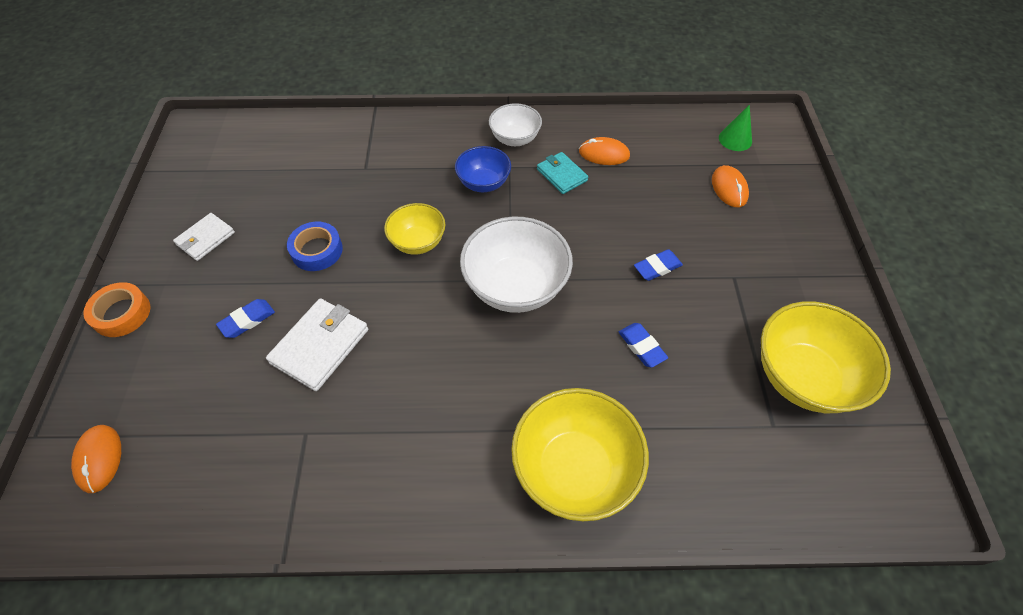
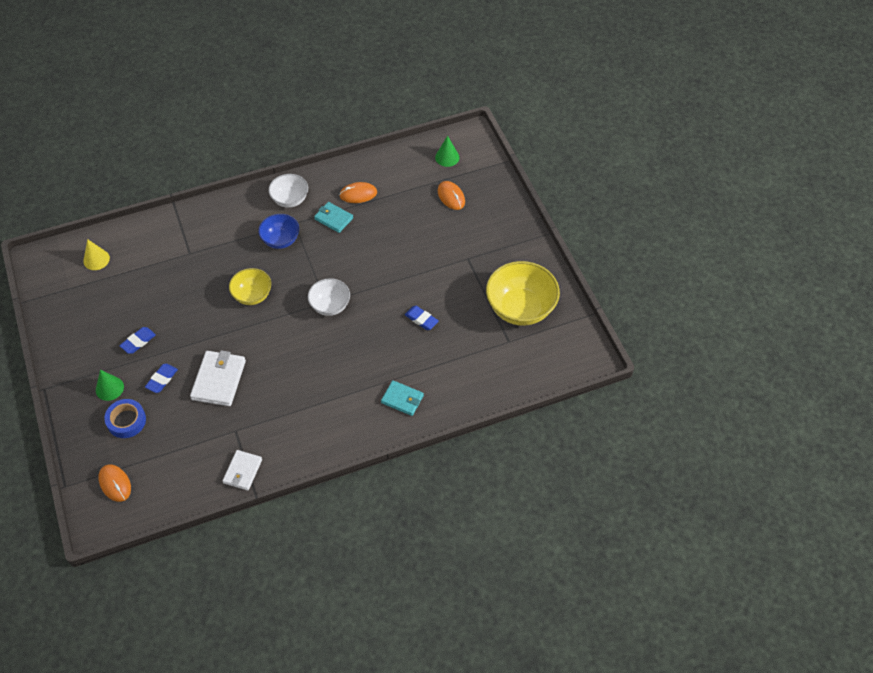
camera: 20 degrees left, 0 degrees up
(122, 313) = (72, 401): orange tape -> none
(176, 311) = (109, 388): none -> green cone
(205, 238) = (100, 336): white wallet -> white wallet (243, 471)
(255, 146) = (96, 259): none -> yellow cone
(317, 250) = (184, 321): blue tape -> blue tape (126, 421)
(516, 287) = (330, 306): white bowl -> white bowl, size x0.58
(574, 469) = (402, 399): yellow bowl -> turquoise wallet
(657, 267) = (417, 266): blue eraser -> blue eraser (138, 342)

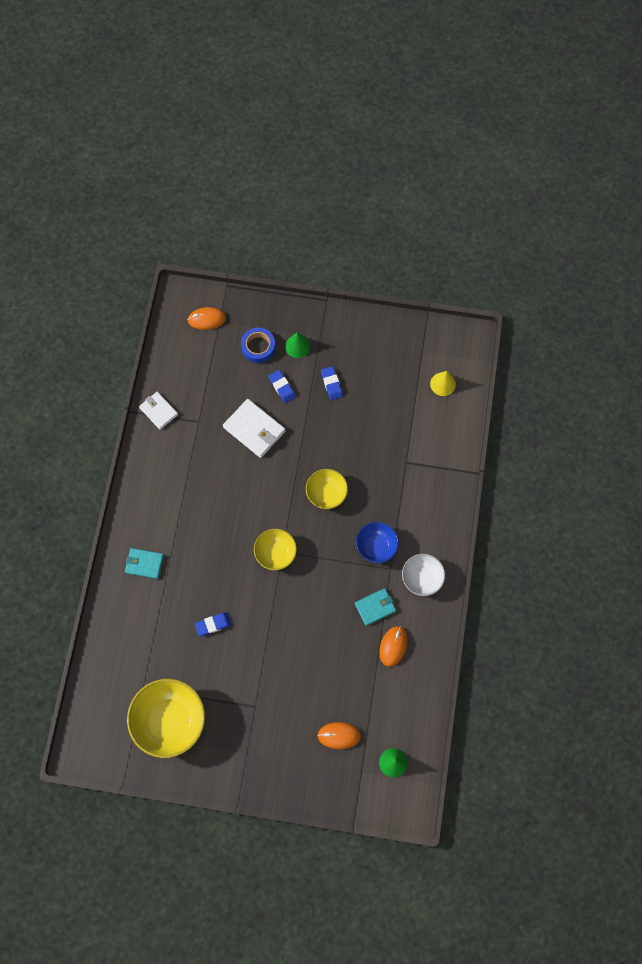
camera: 120 degrees right, 15 degrees up
(330, 306) = (275, 553): white bowl -> yellow bowl
(402, 399) = (144, 564): turquoise wallet -> turquoise wallet turned 45 degrees clockwise

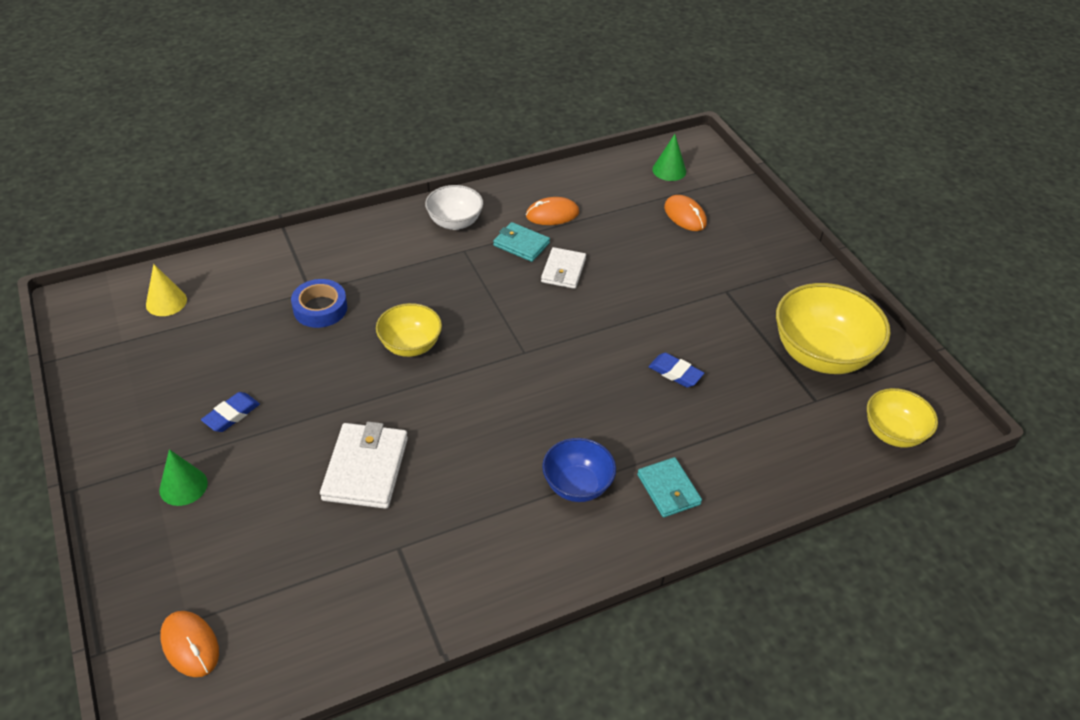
camera: 125 degrees left, 25 degrees down
(158, 411) = (416, 615): white wallet -> white wallet (563, 270)
(258, 347) = (211, 537): blue tape -> blue tape (320, 308)
(275, 553) = (532, 357): yellow bowl -> yellow bowl (893, 433)
(282, 387) = (271, 470): blue eraser -> none
(376, 547) = (446, 272): blue bowl -> blue bowl (577, 485)

